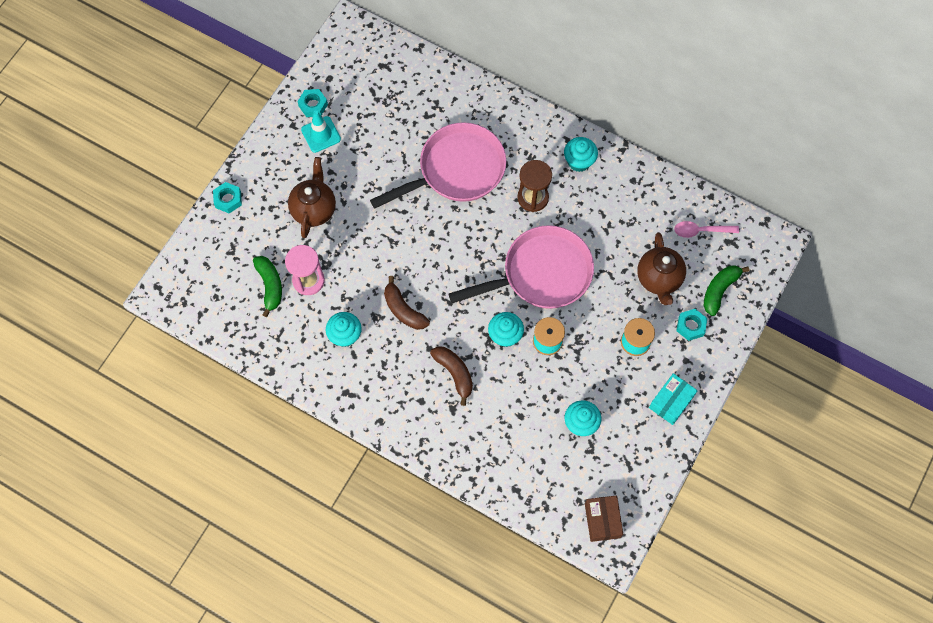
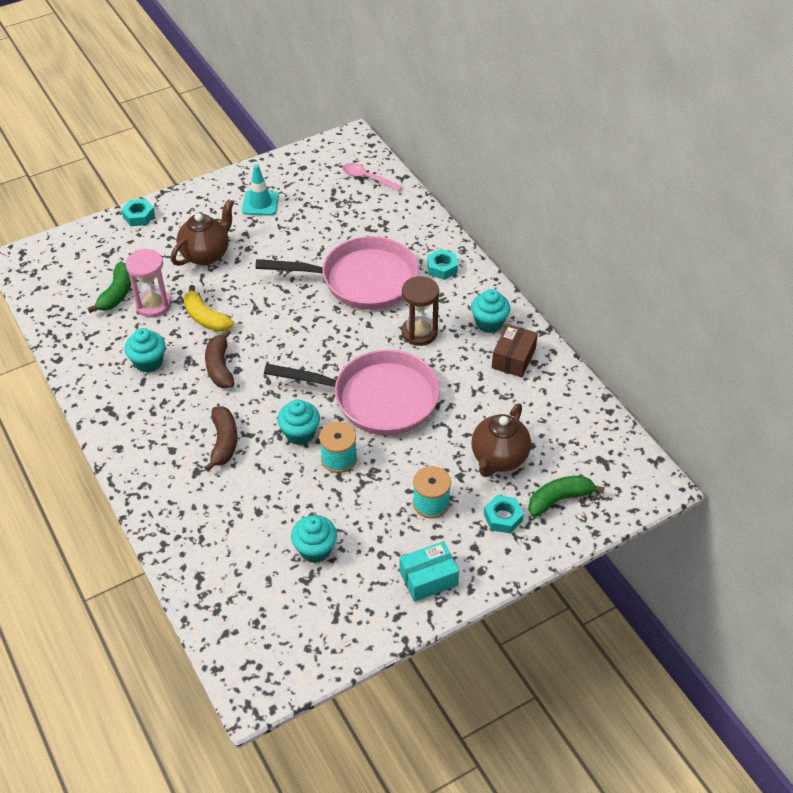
camera: 30 degrees right, 20 degrees down
(313, 105) = (272, 180): turquoise nut -> turquoise nut (442, 268)
(359, 271) = (206, 318): none -> yellow banana
(602, 520) = (265, 655): brown box -> brown box (513, 358)
(701, 231) = (576, 436): pink spoon -> pink spoon (367, 178)

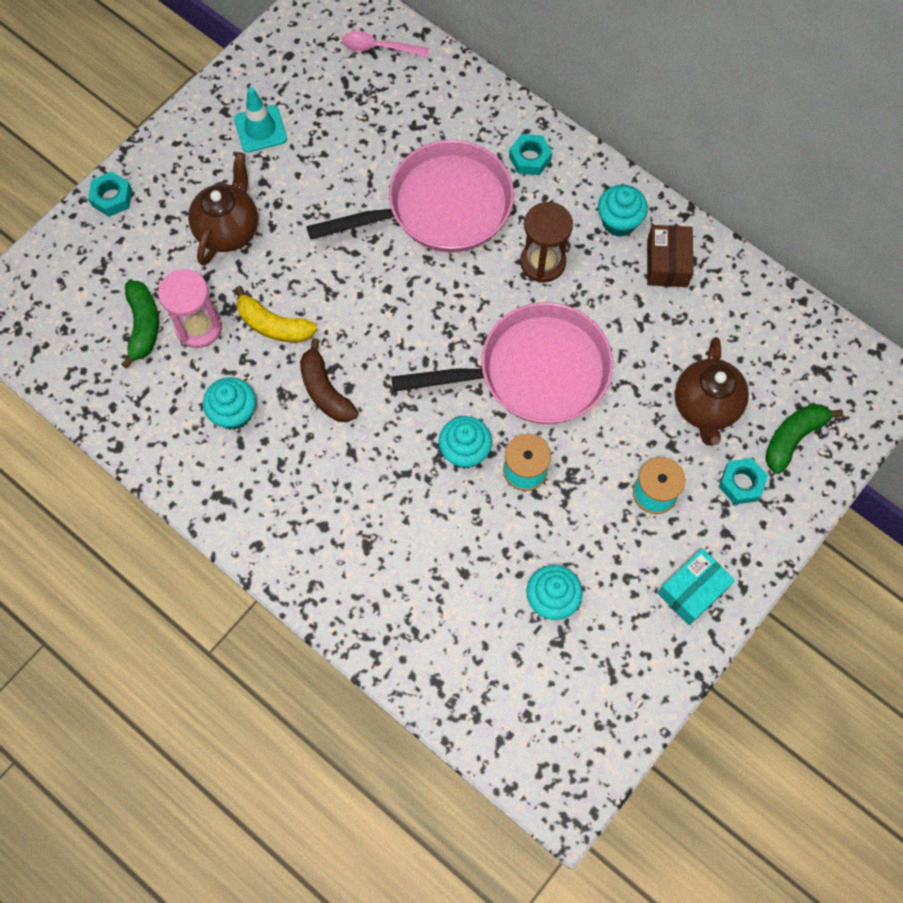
camera: 20 degrees left, 20 degrees up
(224, 442) = (380, 494): brown banana -> none

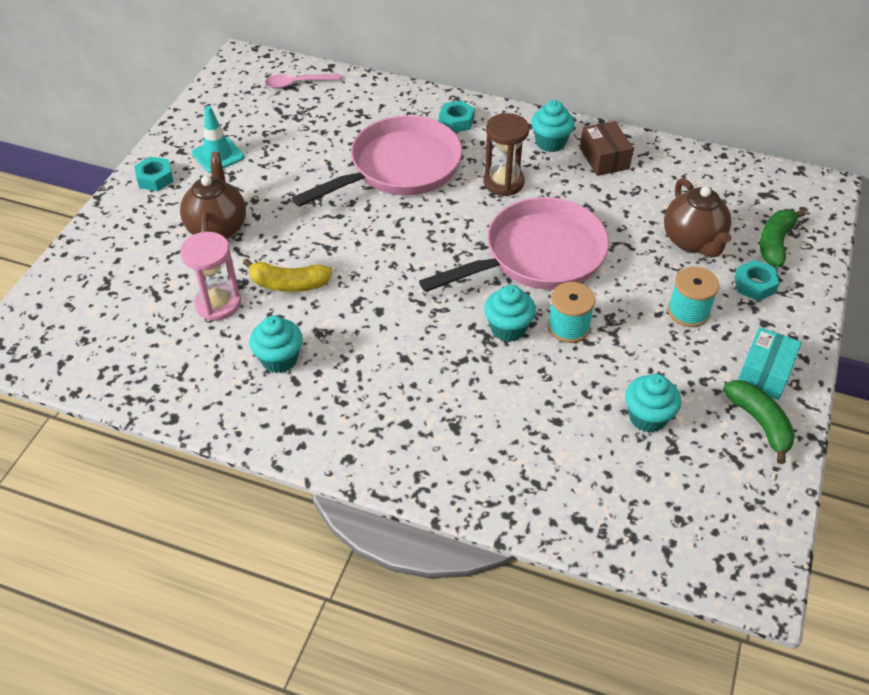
camera: 20 degrees left, 20 degrees down
(112, 198) = (98, 232): turquoise nut -> turquoise nut (155, 178)
(143, 326) = (163, 317): green banana -> green banana (759, 422)
(325, 391) = (358, 319): brown banana -> none

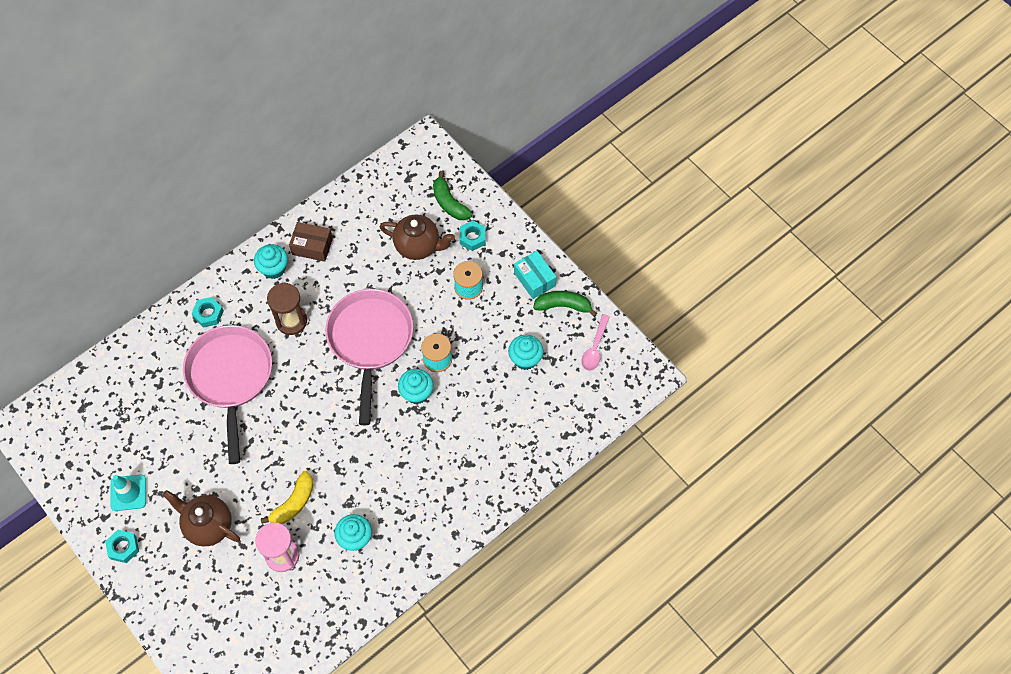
camera: 60 degrees left, 15 degrees up
(297, 83) = (84, 399): pink spoon -> pink spoon (595, 348)

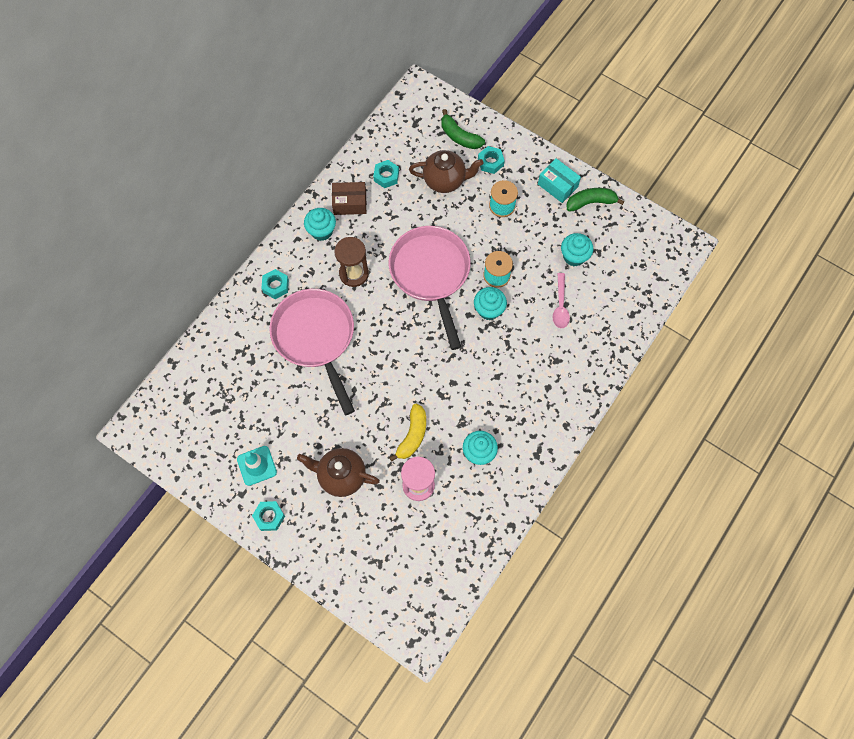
camera: 15 degrees left, 5 degrees up
(359, 227) = (386, 176): none -> turquoise nut
(595, 348) = (631, 232): pink spoon -> pink spoon (560, 306)

